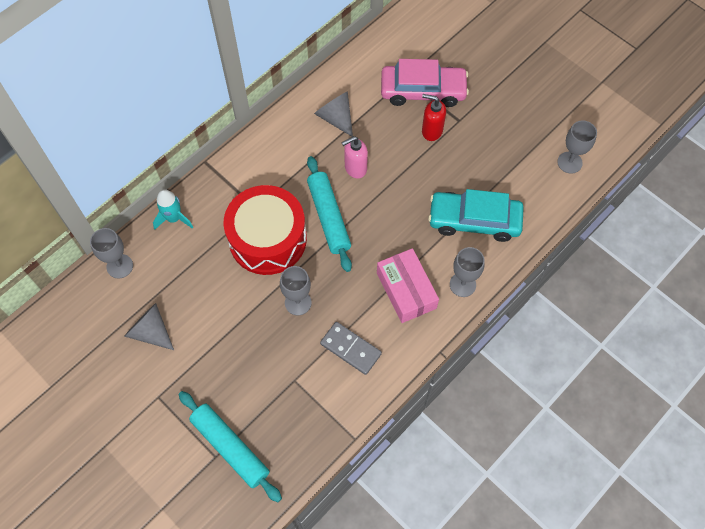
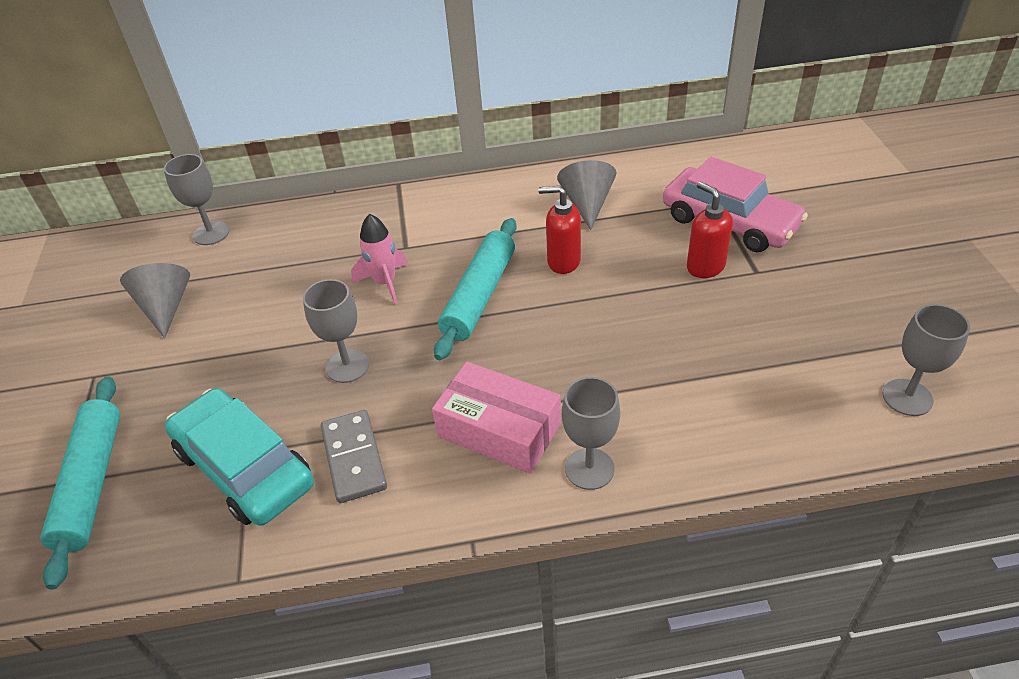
camera: 40 degrees right, 20 degrees down
(174, 218) = (310, 217): turquoise rocket -> none
(268, 239) = (385, 283): red drum -> pink rocket
(355, 168) = (563, 262): pink soap dispenser -> red soap dispenser
(406, 290) = (499, 430): pink box -> pink box turned 75 degrees counterclockwise
(474, 220) = (680, 396): turquoise car -> turquoise car (245, 467)

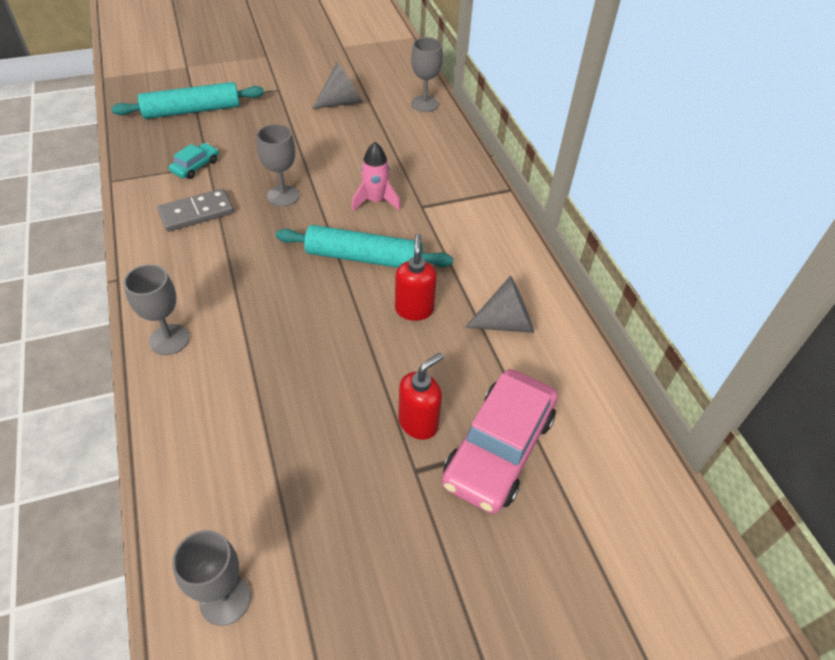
camera: 75 degrees right, 5 degrees up
(245, 467) = (195, 166): turquoise car -> turquoise car, size x0.46
(499, 430) = (214, 284): pink box -> none

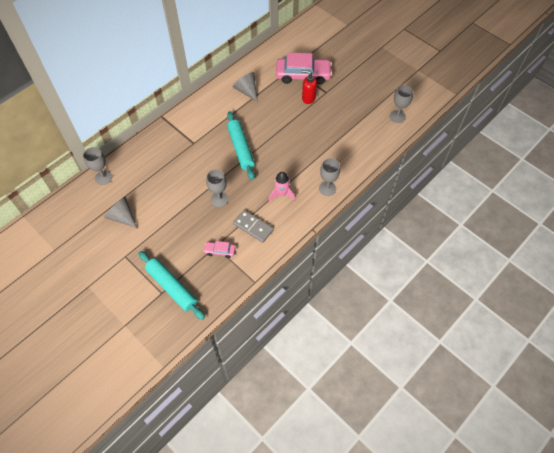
camera: 115 degrees left, 10 degrees up
(195, 166) = (220, 251): turquoise car -> pink car
(375, 201) = (200, 161): pink rocket -> pink rocket (281, 194)
(414, 309) = (258, 120): red soap dispenser -> none

